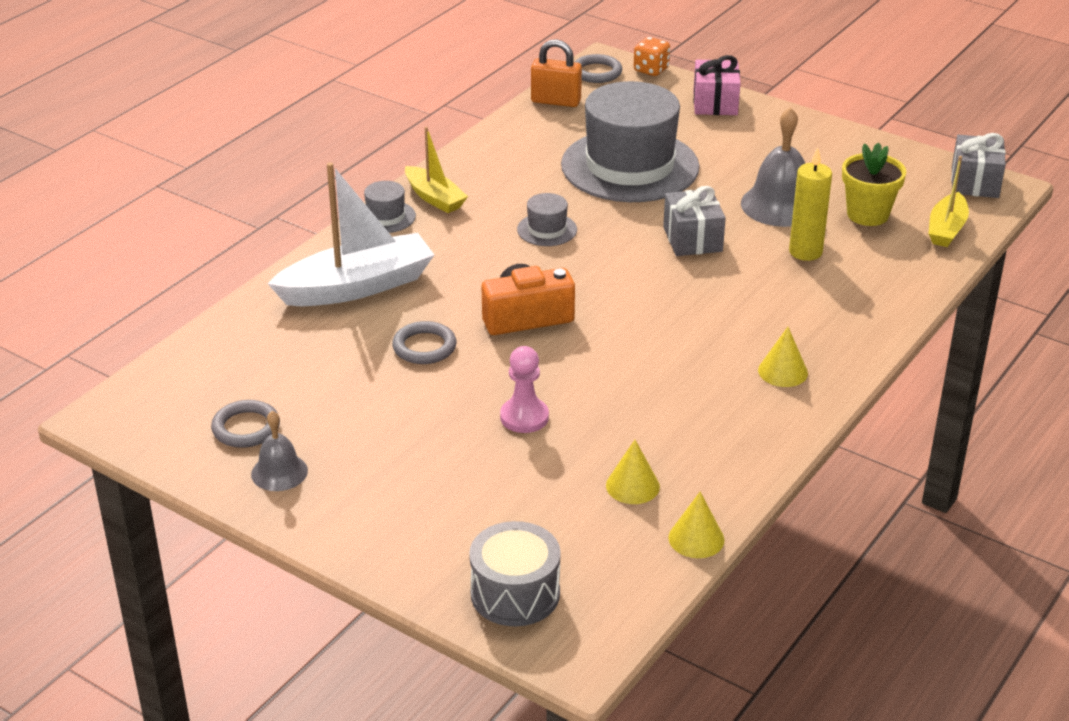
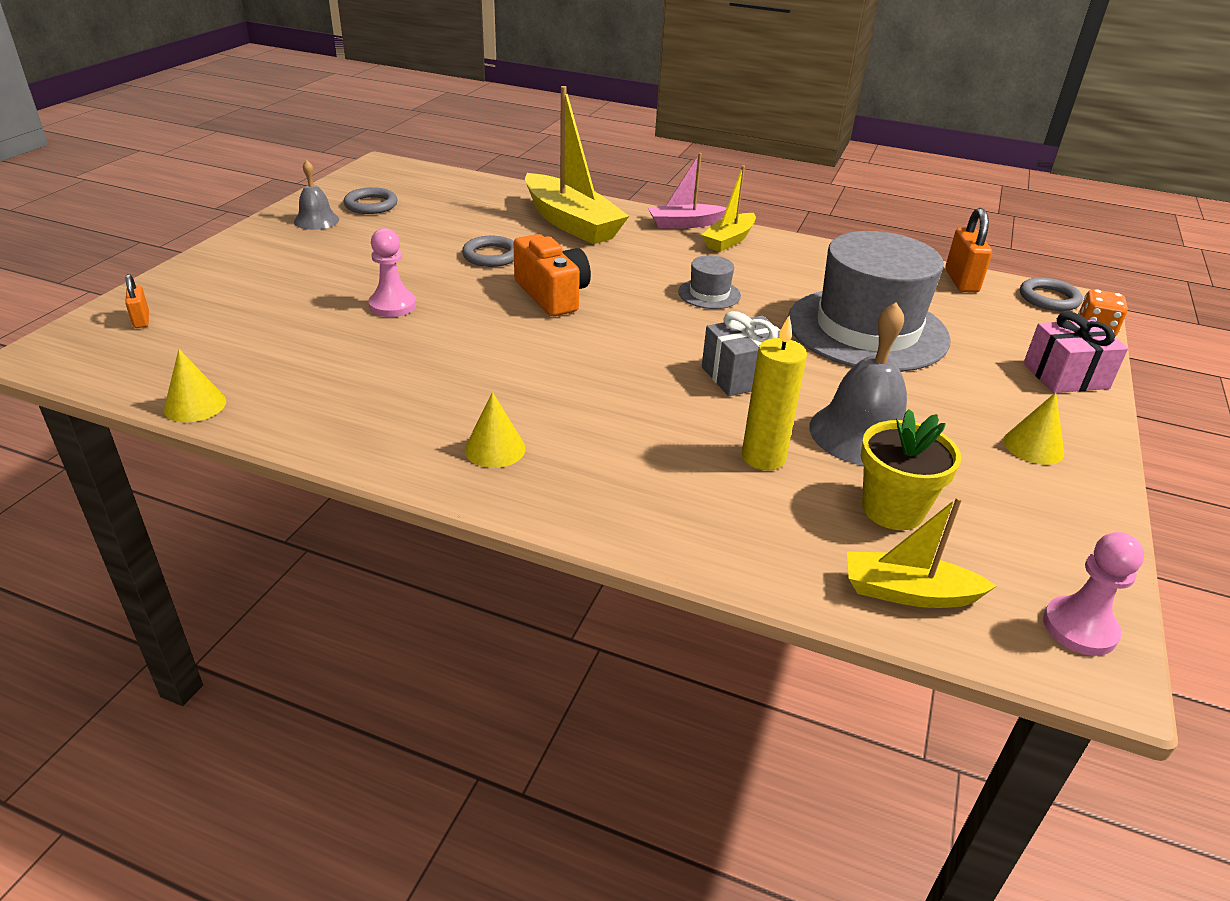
camera: 75 degrees right, 0 degrees up
(357, 286) = (571, 223): white boat -> yellow boat
(386, 217) = (684, 224): grey hat -> pink boat
(515, 593) = (141, 320): grey drum -> orange padlock
(632, 486) = (285, 365): yellow cone -> yellow cone (1033, 446)
(975, 182) = (1079, 628): grey gift -> pink pawn

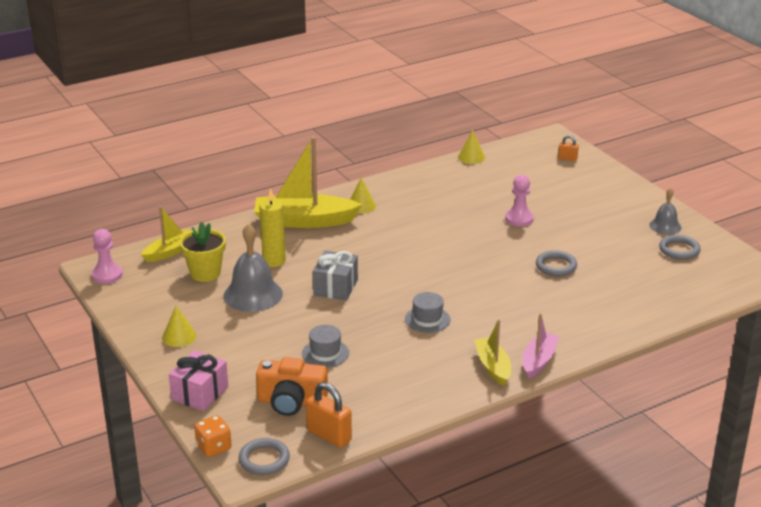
camera: 130 degrees right, 5 degrees down
(552, 295) = (482, 267): orange camera -> orange camera (291, 402)
(571, 223) = (582, 314): yellow boat -> yellow boat (304, 221)
(867, 329) = (325, 353): grey hat -> grey hat, size x0.41

